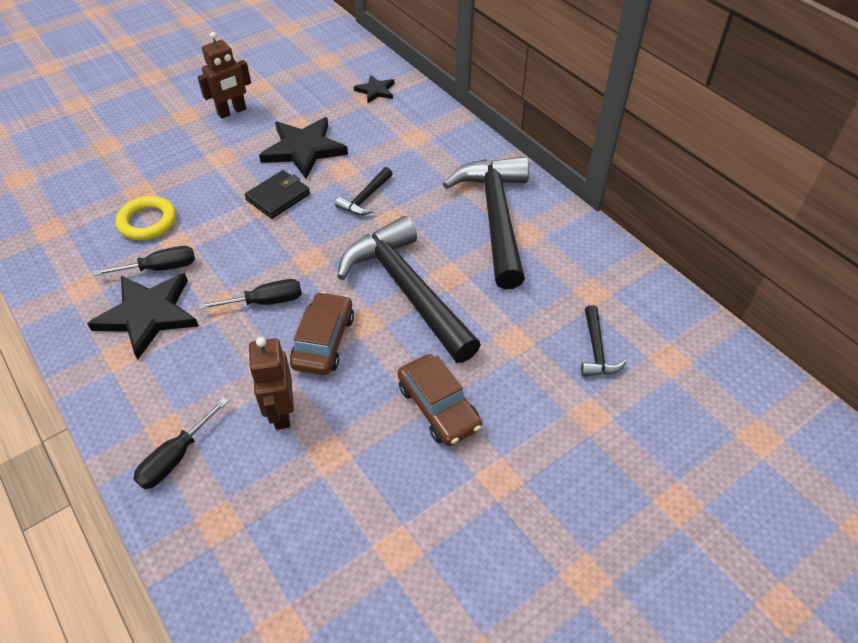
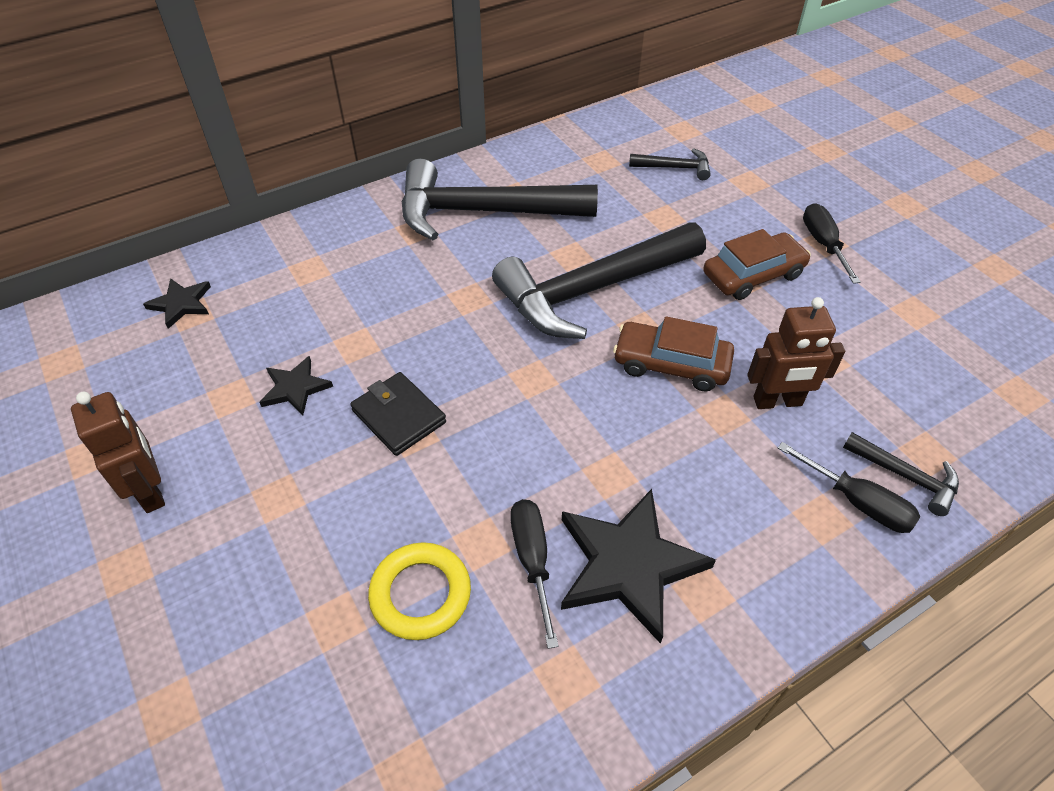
camera: 85 degrees left, 0 degrees up
(265, 302) = (606, 423): black screwdriver -> black screwdriver (823, 244)
(304, 149) = (295, 388): black star -> black star, size x0.53
(365, 198) = (424, 322): black hammer -> black hammer (906, 477)

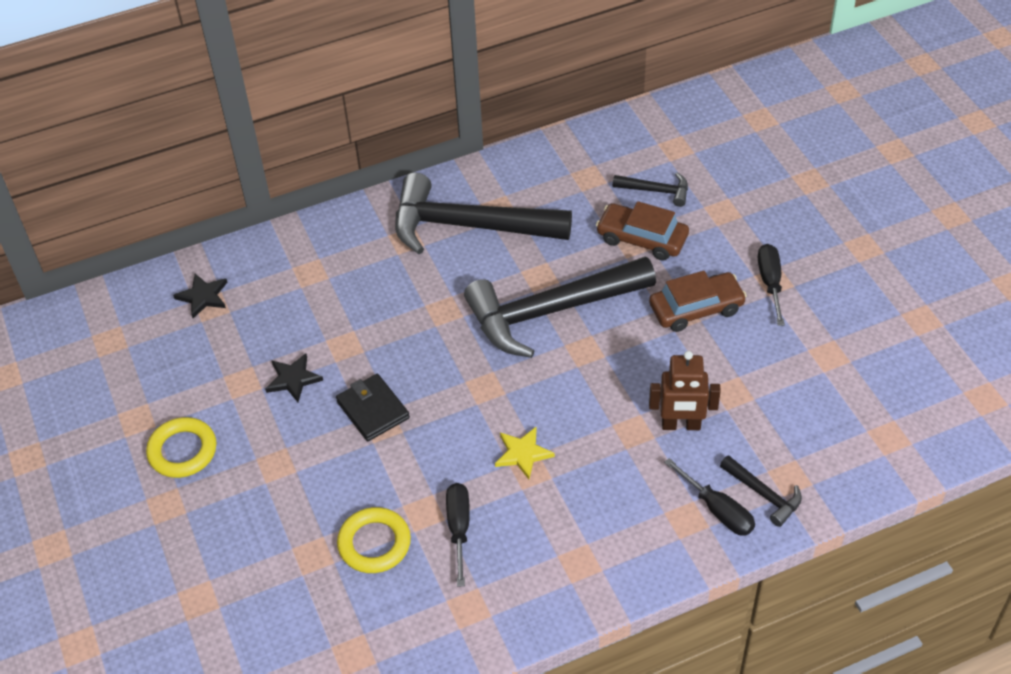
camera: 10 degrees right, 0 degrees up
(151, 490) = (182, 451): brown robot -> yellow ring
(596, 453) = (523, 453): none -> yellow star
(629, 565) = (529, 538): black star -> none
(671, 364) = (602, 385): brown car -> brown car (642, 238)

